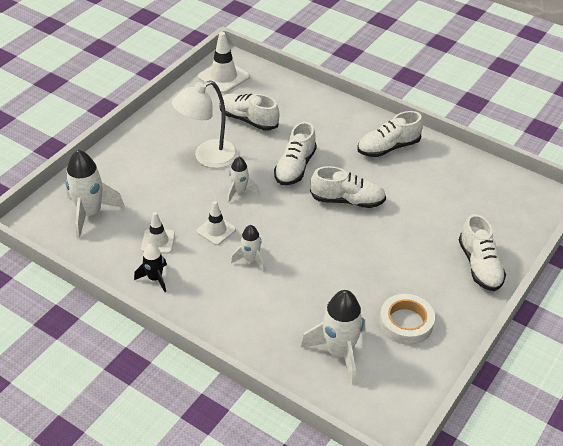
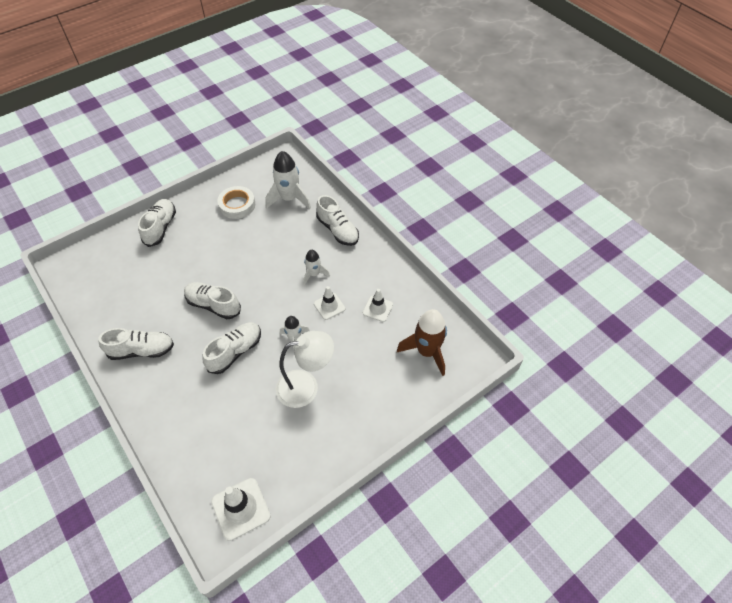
camera: 160 degrees left, 10 degrees up
(90, 213) = (427, 351): white rocket -> brown rocket
(155, 278) = (388, 278): black rocket -> none
(248, 120) = (246, 427): white shoe -> white shoe (338, 230)

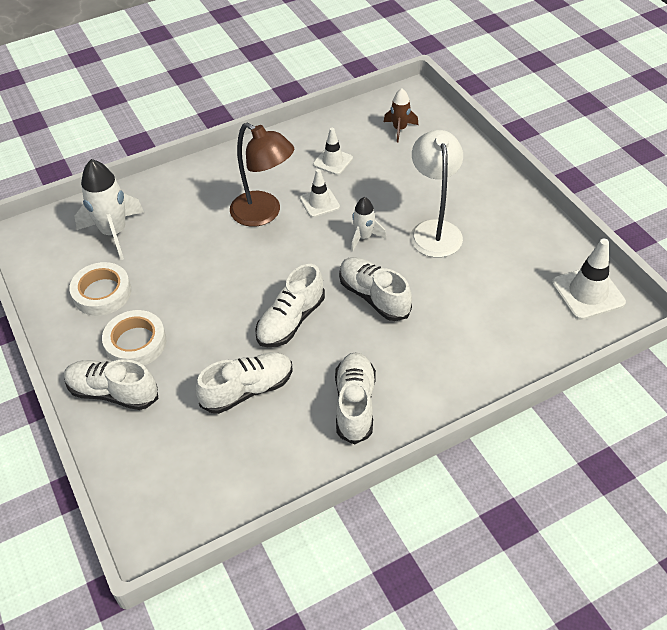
camera: 80 degrees left, 5 degrees down
(197, 229) = (135, 343): none -> white tape
(314, 274) = (264, 214): white rocket -> brown lamp
(338, 230) = (194, 186): white shoe -> white shoe (247, 390)
(427, 351) = (399, 129): brown rocket -> brown rocket, size x0.57

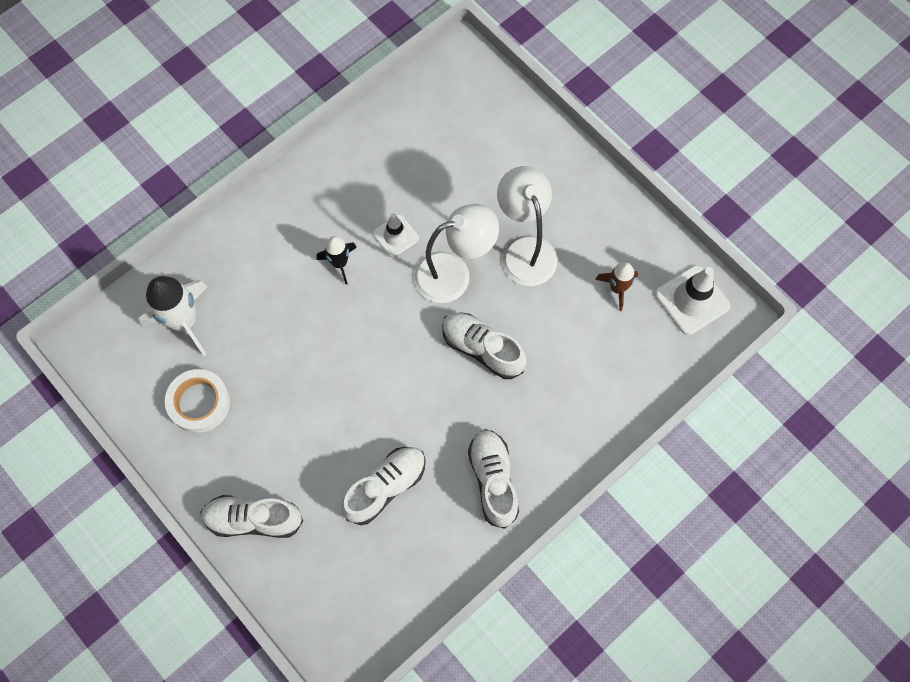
camera: 15 degrees left, 20 degrees up
(135, 343) = (256, 456): white tape -> none
(264, 214) = (339, 263): brown lamp -> black rocket
(291, 321) = (406, 396): white shoe -> none
(333, 161) = (395, 174): white traffic cone -> none
(364, 237) = (454, 274): white rocket -> white lamp
(399, 129) = (458, 112): brown rocket -> brown rocket (617, 288)

